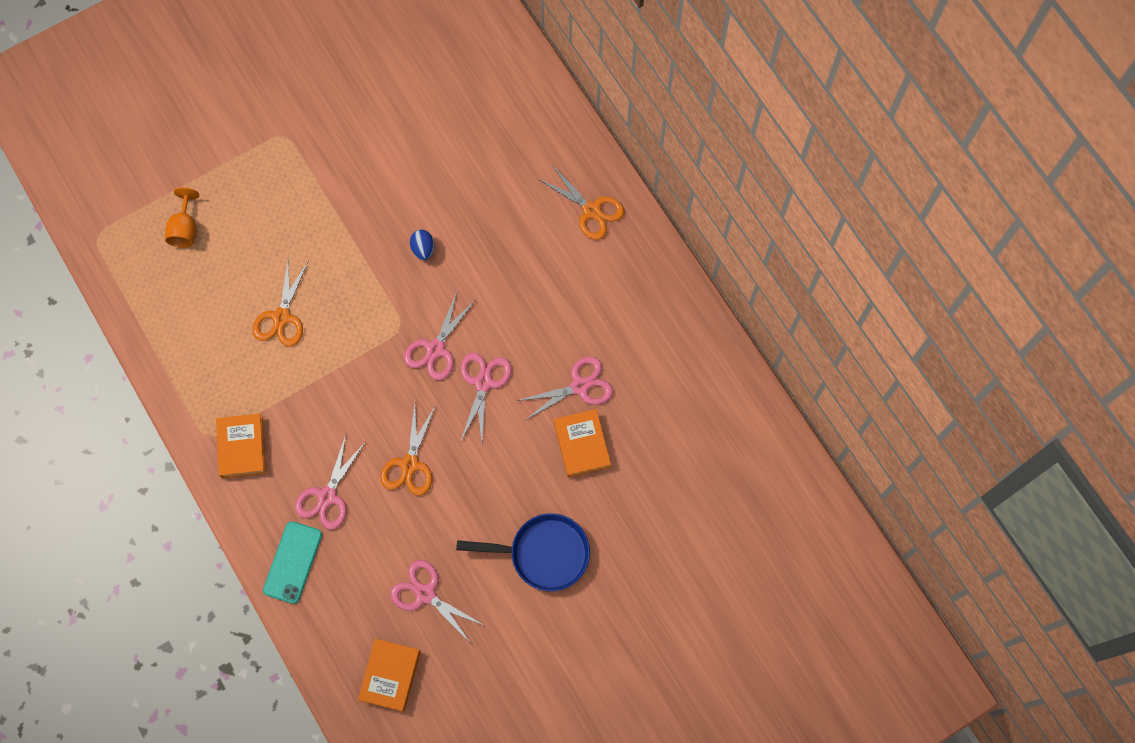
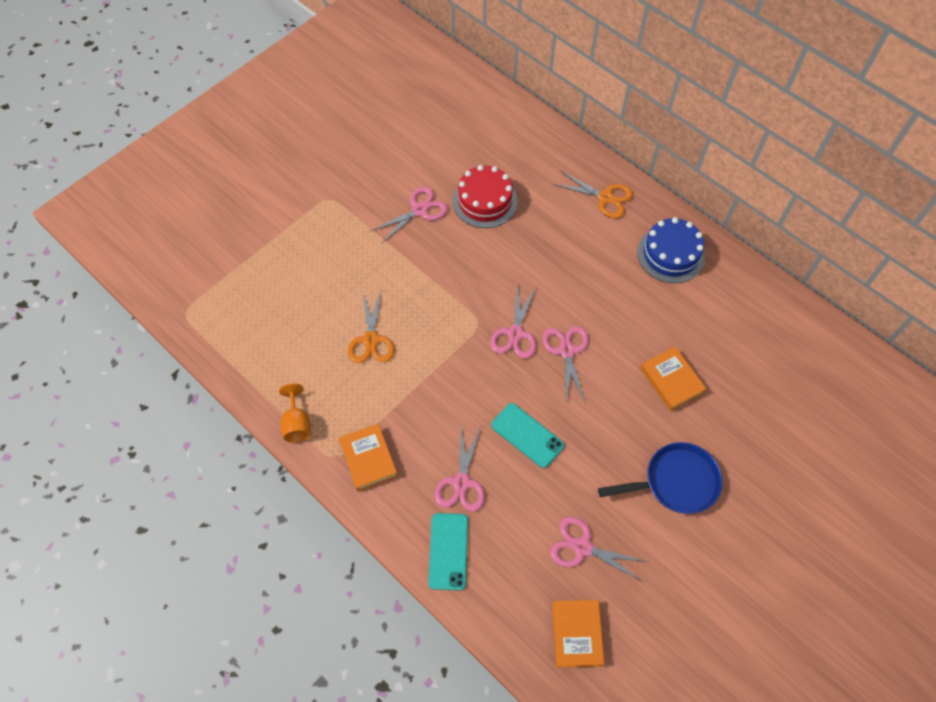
camera: 15 degrees left, 10 degrees down
(185, 229) = (264, 289): orange goblet -> orange goblet (297, 424)
(410, 464) = (527, 435): orange scissors -> turquoise phone
(423, 249) = (476, 258): blue egg -> none
(455, 181) = (485, 201): none -> red cake
(580, 386) = (650, 334): pink scissors -> pink scissors (419, 210)
(638, 299) = (671, 254): none -> blue cake

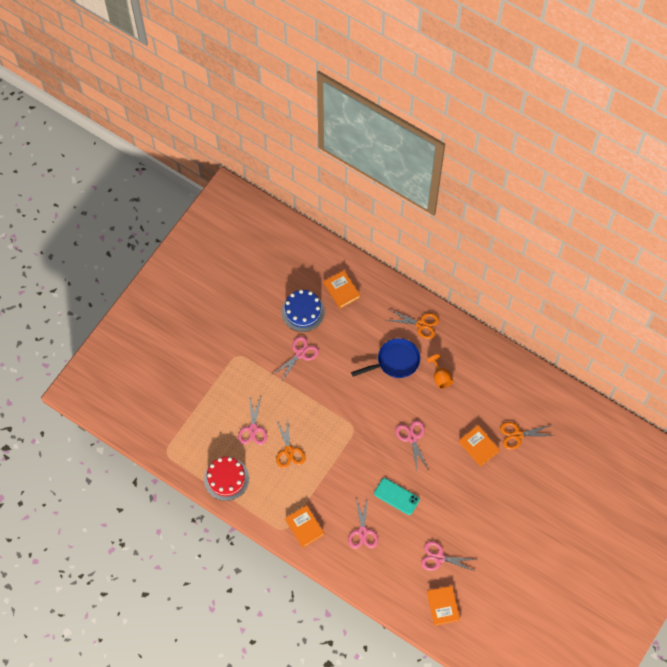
camera: 10 degrees left, 5 degrees up
(297, 424) = (256, 513): orange goblet -> orange goblet (440, 377)
(448, 551) = (363, 573): turquoise phone -> none
(485, 201) = (342, 340): red cake -> red cake (226, 478)
(497, 139) = (341, 290): none -> orange book
(515, 333) = (378, 431): pink scissors -> pink scissors (253, 429)
(671, 254) = (469, 359): blue cake -> blue cake (303, 311)
(675, 482) = (488, 510): blue pan -> blue pan (395, 361)
(736, 373) = (517, 435): none -> orange scissors

